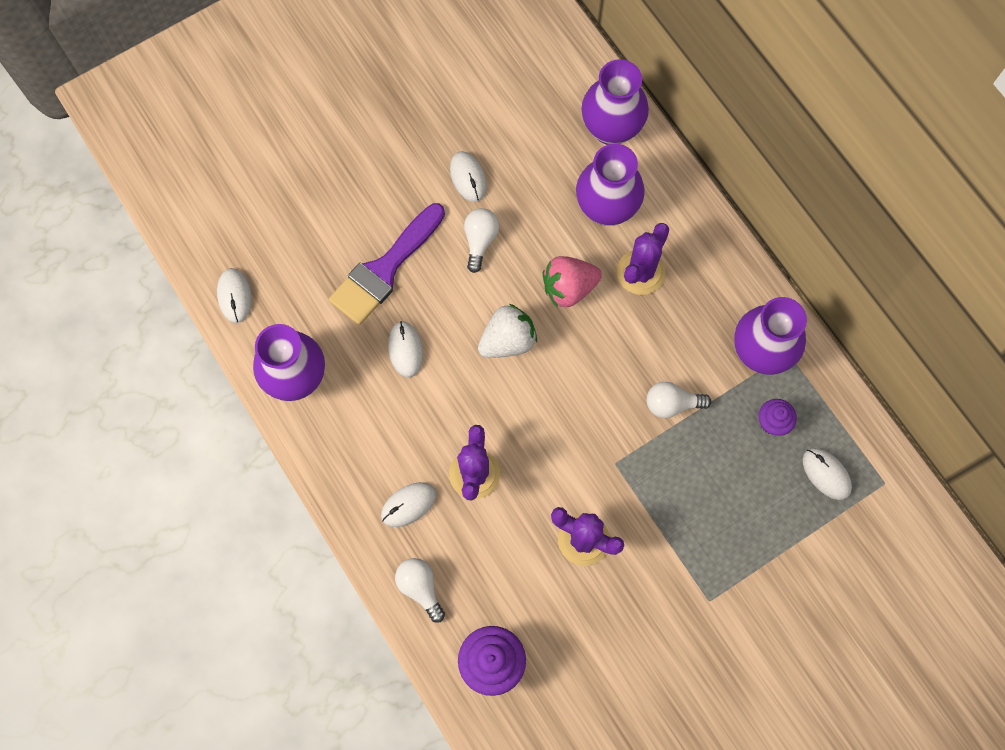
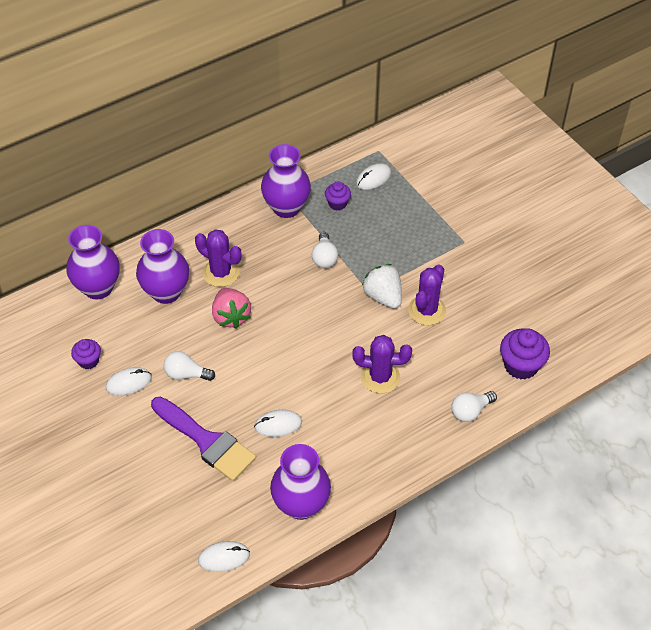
camera: 90 degrees left, 20 degrees down
(408, 505) = (406, 420): white mouse -> none
(500, 130) = (88, 361): none -> purple cupcake
(507, 341) = (273, 356): white strawberry -> white strawberry (383, 296)

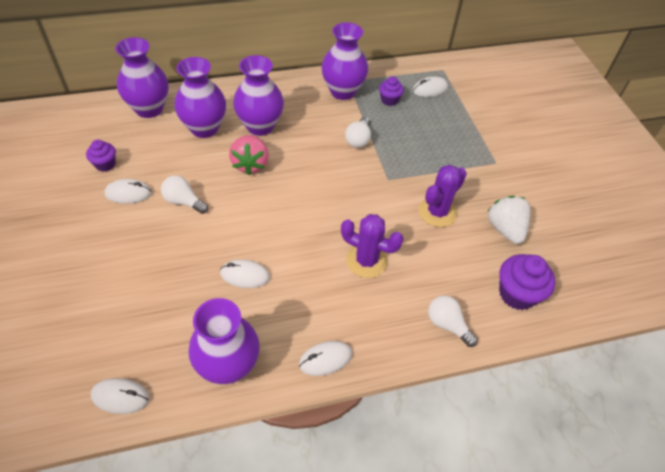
camera: 15 degrees right, 0 degrees up
(206, 441) = (168, 269): purple brush -> none
(221, 273) = (260, 126): purple cactus -> purple vase
(379, 473) = (325, 359): none -> white mouse
(383, 296) = (399, 187): white strawberry -> white strawberry (505, 229)
(470, 411) = (447, 325): white light bulb -> white light bulb turned 60 degrees clockwise

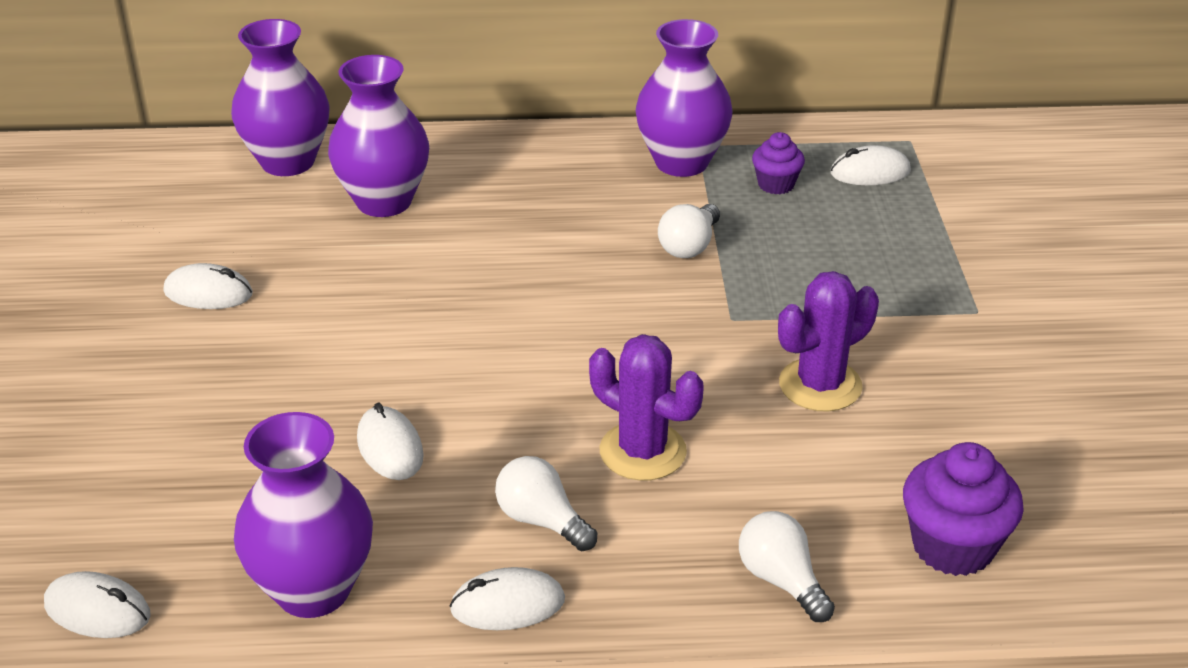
camera: 15 degrees right, 15 degrees down
(105, 164) = (179, 243): purple cupcake -> none
(183, 202) = (308, 316): white light bulb -> white light bulb (541, 520)
(245, 275) = (390, 448): white mouse -> white mouse turned 45 degrees clockwise
(250, 164) = (456, 268): pink strawberry -> none
(260, 126) = (494, 207): purple vase -> none
(505, 229) = (962, 430): white strawberry -> none

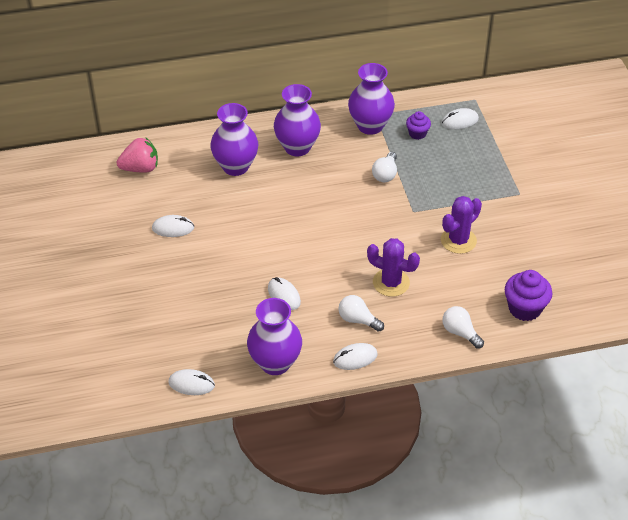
camera: 10 degrees left, 10 degrees up
(195, 186) = (140, 168): none -> pink strawberry
(288, 162) = (180, 148): purple vase -> purple vase (297, 147)

